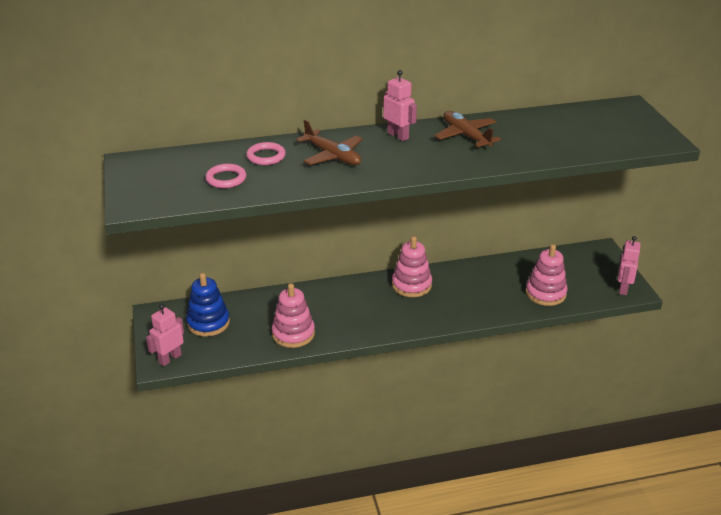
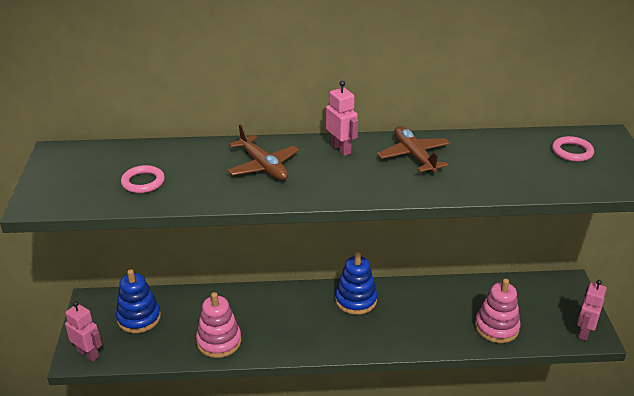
camera: 10 degrees right, 0 degrees up
(170, 358) = (88, 354): pink robot -> pink robot turned 75 degrees clockwise
(266, 156) = (194, 160): pink ring -> pink ring (572, 152)
(411, 285) = (356, 300): pink stacking toy -> blue stacking toy

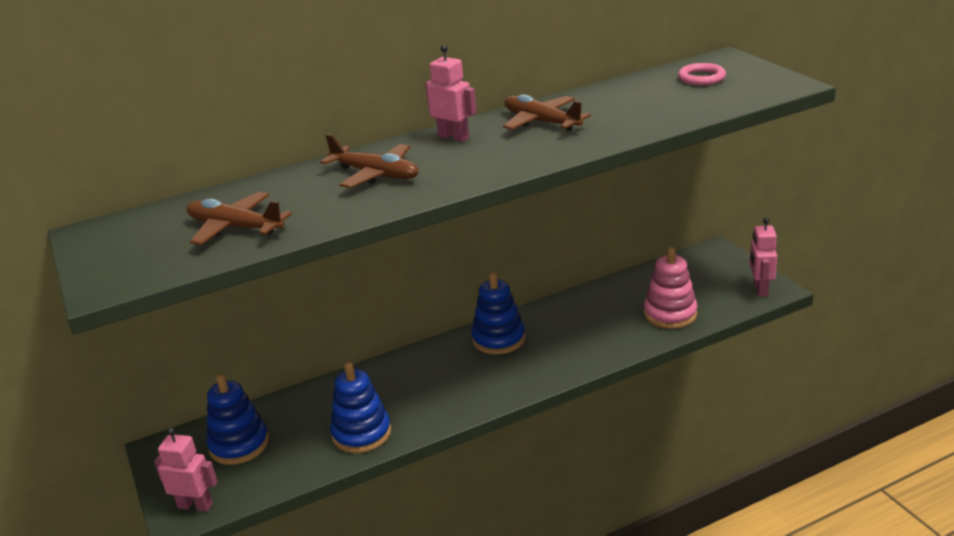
camera: 20 degrees left, 5 degrees down
(143, 182) = (235, 227): pink ring -> brown plane
(219, 341) = (361, 433): pink stacking toy -> blue stacking toy

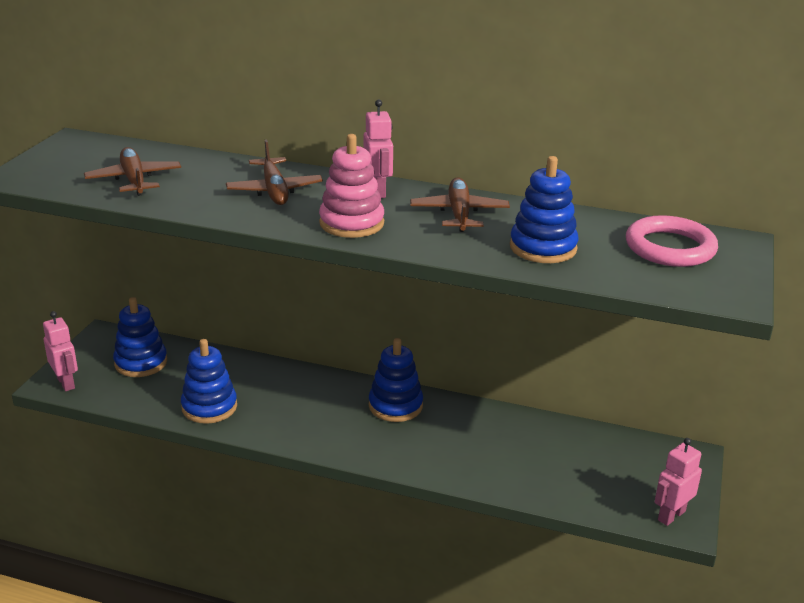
camera: 40 degrees right, 0 degrees up
(638, 113) = (543, 248): none -> blue stacking toy
(670, 314) = (553, 479): pink stacking toy -> pink stacking toy (351, 223)
(701, 78) = (670, 248): pink ring -> pink ring, size x1.62

